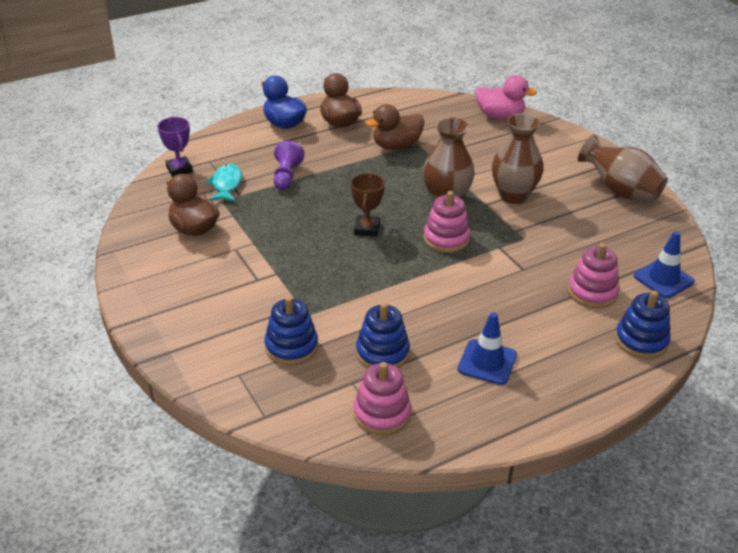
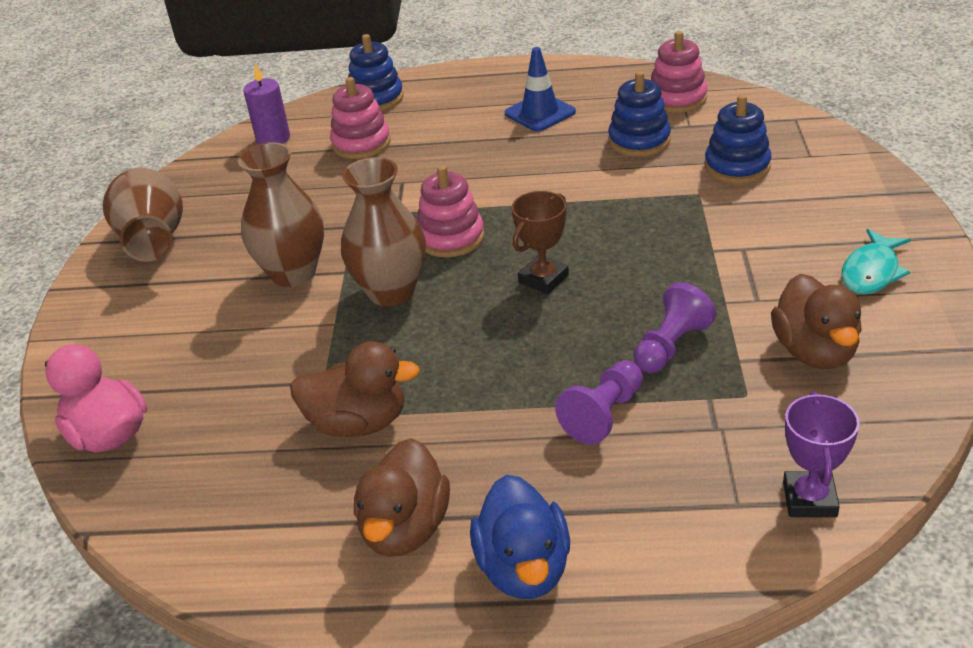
camera: 145 degrees left, 0 degrees up
(226, 184) = (725, 428): turquoise fish -> turquoise fish (871, 272)
(271, 212) = (671, 346): none -> purple pawn
(663, 279) = (273, 139): blue traffic cone -> purple candle

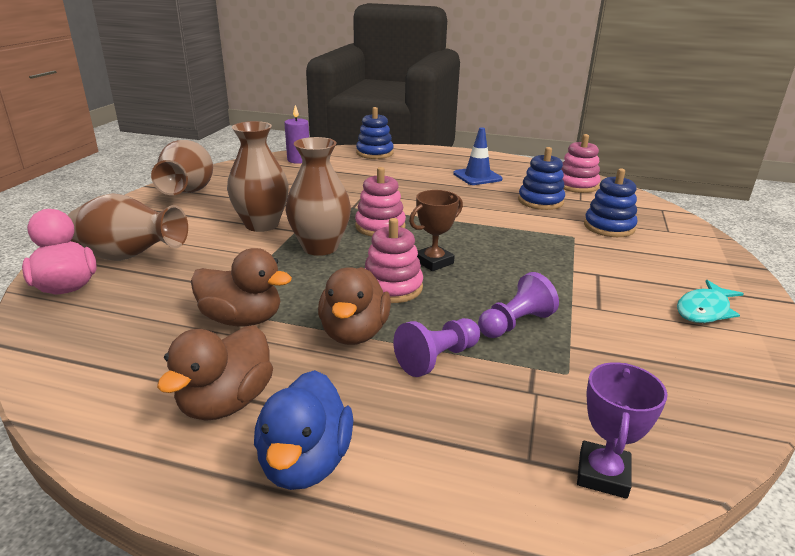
camera: 10 degrees right, 10 degrees down
(154, 370) = (129, 257): none -> brown vase
(361, 144) = (351, 171): pink stacking toy -> pink stacking toy (392, 287)
(814, 351) = (639, 354): brown duck -> brown duck (354, 333)

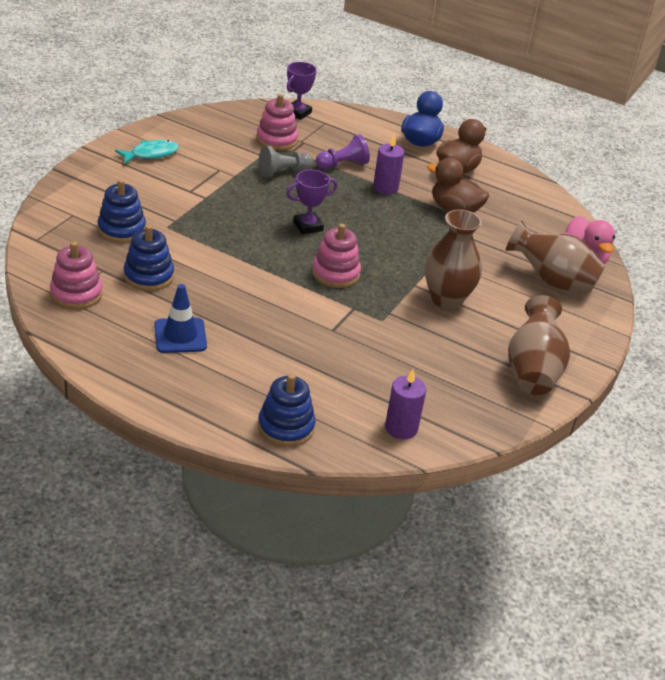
camera: 170 degrees left, 10 degrees up
(320, 247) = (396, 260): brown vase -> none
(354, 333) = (385, 187): brown duck -> purple candle
(392, 287) = (350, 212): pink stacking toy -> pink stacking toy (277, 140)
(434, 262) = (308, 226): brown trophy -> purple trophy
(515, 324) = (283, 172): purple pawn -> grey pawn

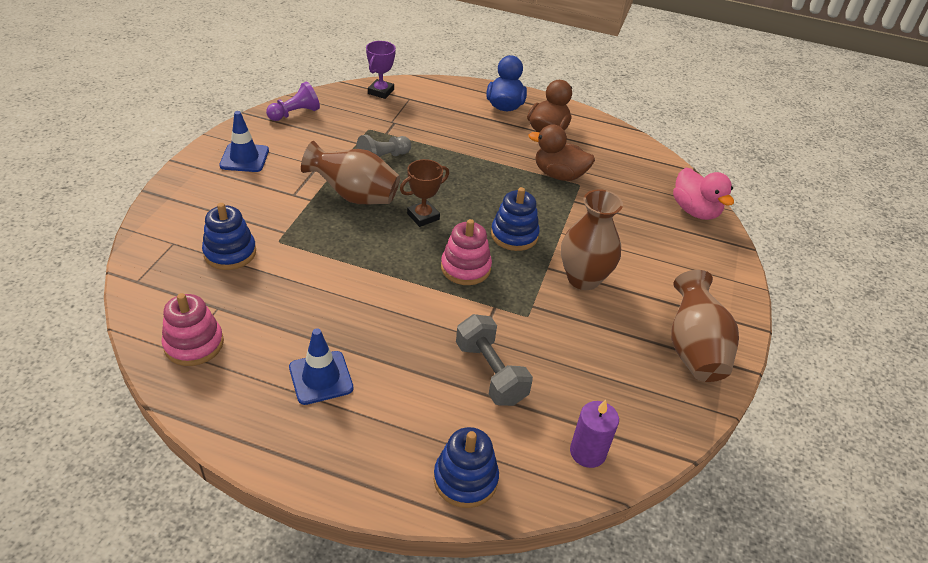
camera: 10 degrees left, 5 degrees up
(148, 276) = (270, 306): blue stacking toy -> blue stacking toy (514, 235)
(151, 154) = (244, 158): turquoise fish -> blue traffic cone
(277, 140) = (368, 124): pink stacking toy -> none
(308, 226) = (423, 216): purple trophy -> brown trophy
(332, 357) = (490, 373): none -> grey dumbbell
(343, 165) = (439, 141): purple pawn -> purple pawn (295, 113)
(385, 187) = (486, 160): purple candle -> none
(552, 281) = (675, 239): brown vase -> brown vase (354, 196)

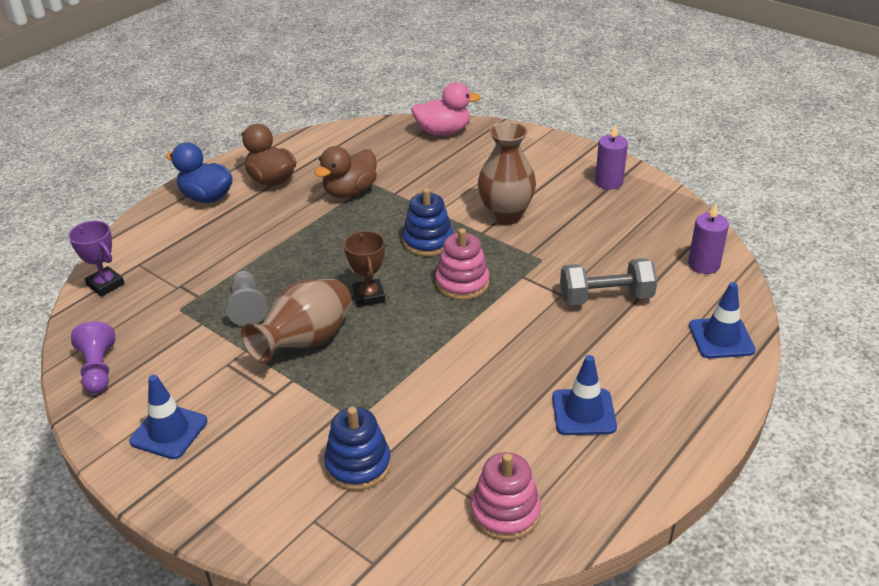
camera: 65 degrees left, 5 degrees down
(465, 479) = (721, 338): blue stacking toy -> blue traffic cone
(693, 349) = (608, 182): brown vase -> purple candle

